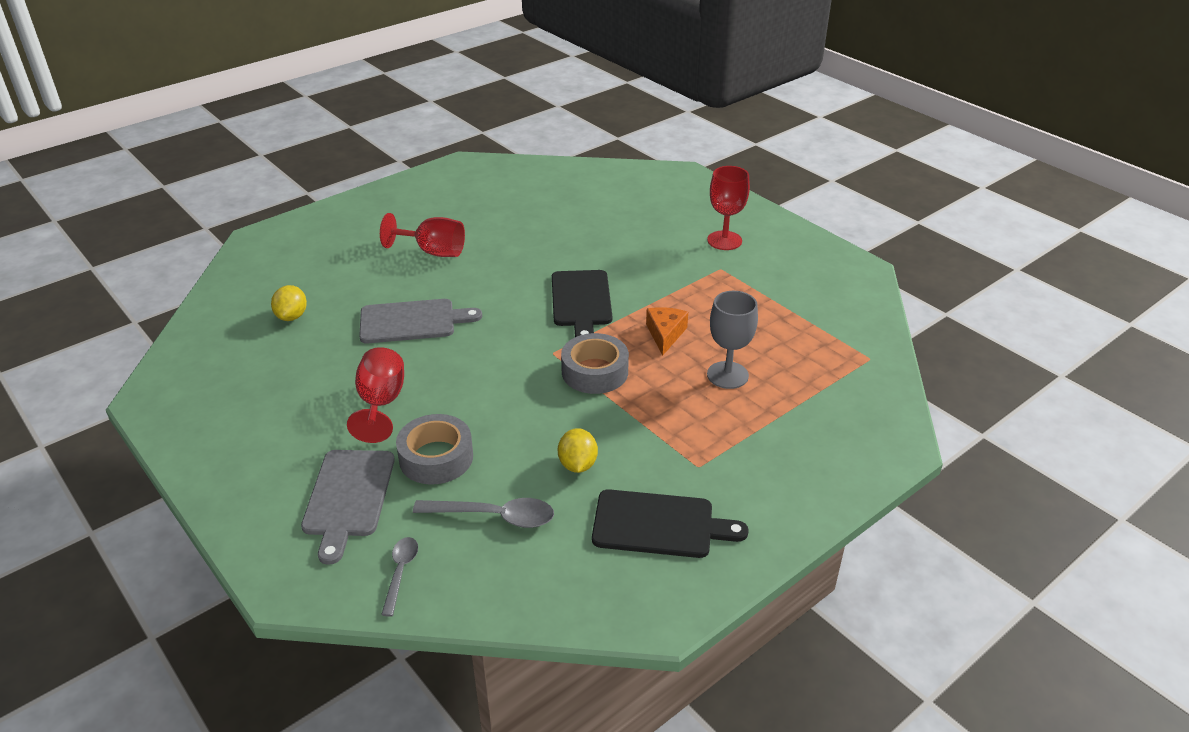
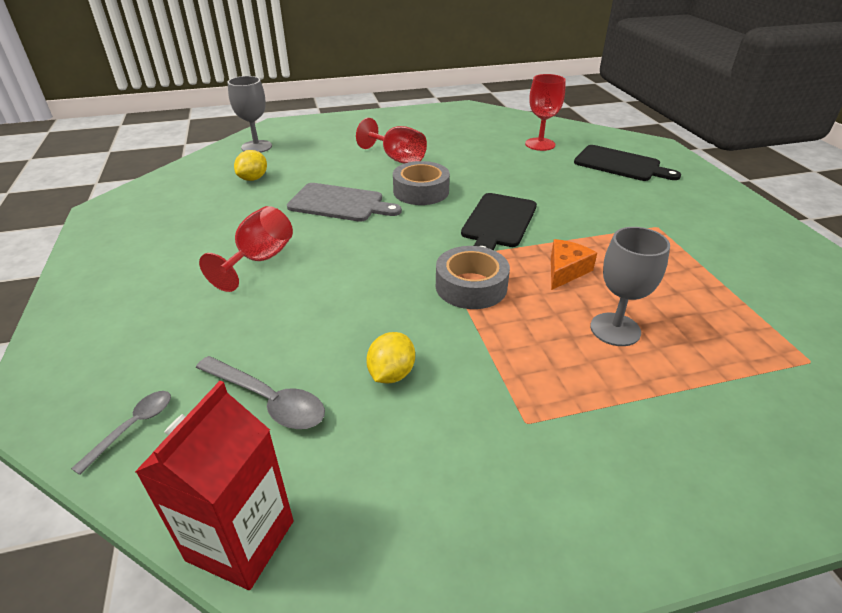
camera: 25 degrees right, 0 degrees up
(258, 274) = (256, 147): none -> grey goblet
(348, 497) = (160, 333): grey cutting board -> none
(436, 458) = (264, 321): grey tape -> grey tape (421, 191)
(551, 607) = (240, 540): none -> red carton
(659, 525) = (436, 480): black cutting board -> black cutting board (620, 164)
(724, 240) = (673, 204): red goblet -> red goblet (540, 144)

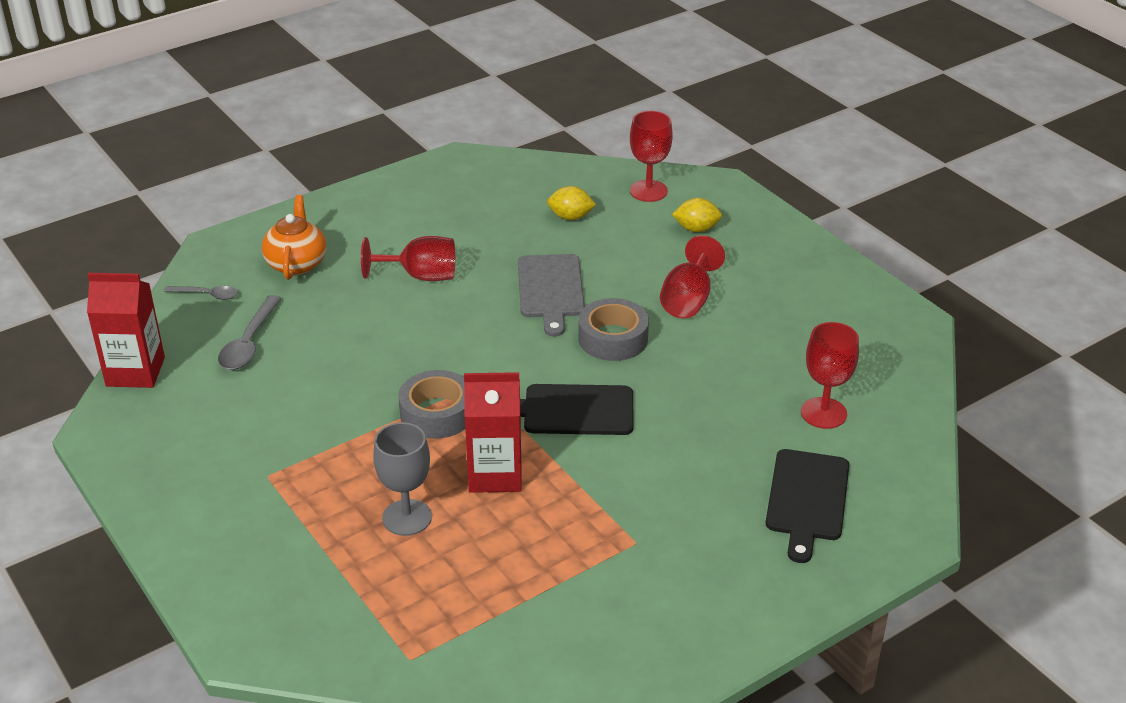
camera: 70 degrees right, 0 degrees up
(152, 336) = (296, 263): none -> orange teapot
(256, 147) = (648, 191): grey goblet -> red goblet
(391, 374) = (297, 394): yellow lemon -> yellow lemon (696, 229)
(565, 271) = (495, 474): orange cheese -> red carton

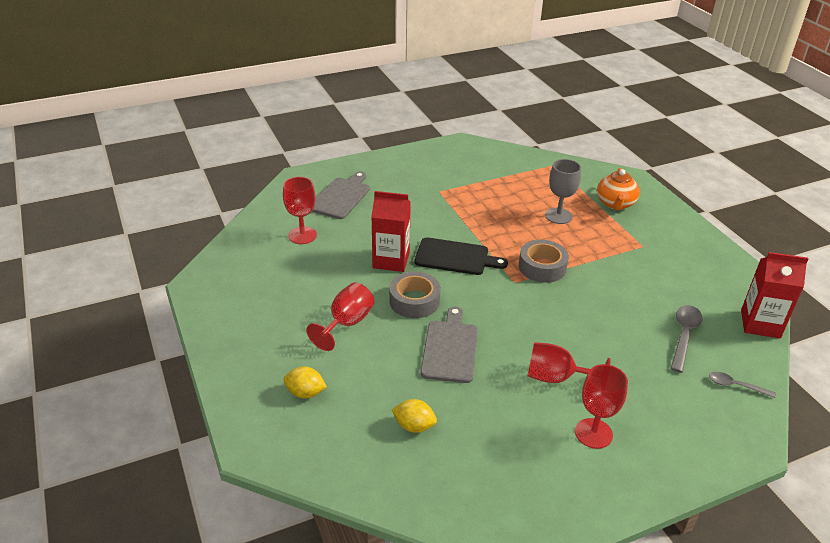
camera: 170 degrees left, 0 degrees up
(296, 263) = (668, 409): orange teapot -> orange teapot (615, 204)
(495, 474) = (508, 229): red carton -> red carton (391, 260)
(648, 191) = (327, 449): red goblet -> red goblet (593, 433)
(807, 499) = (341, 197): black cutting board -> grey cutting board

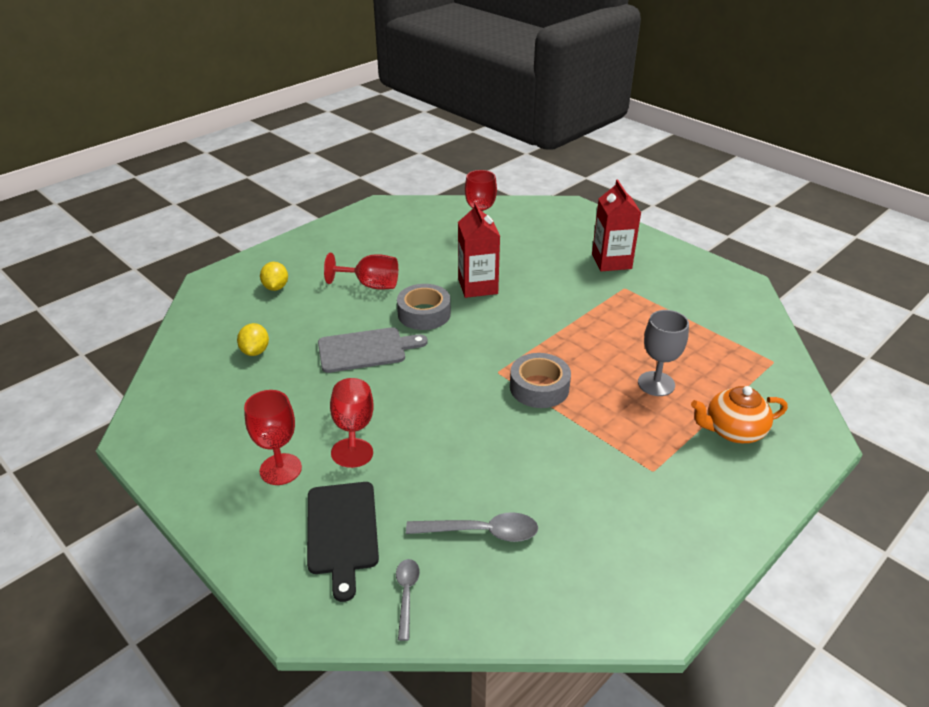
camera: 70 degrees right, 0 degrees up
(341, 197) = (558, 235): grey cutting board -> none
(455, 257) = (511, 323): black cutting board -> black cutting board (342, 531)
(760, 324) = (555, 619): red carton -> red carton (611, 261)

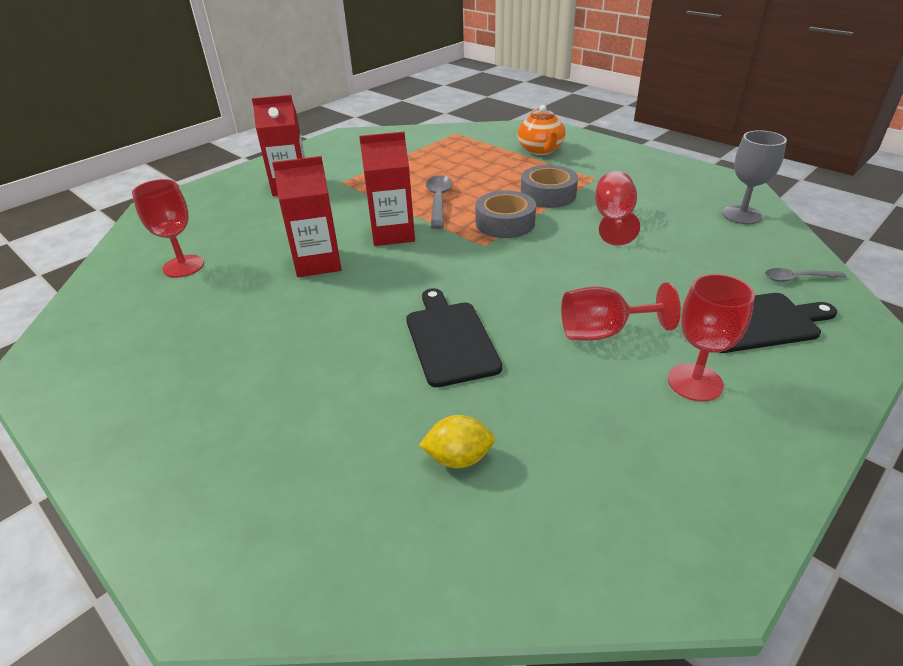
camera: 90 degrees left, 0 degrees up
(276, 287) = (267, 468): yellow lemon -> none
(365, 350) = (450, 339): grey cutting board -> black cutting board
(370, 285) = (291, 352): red goblet -> red goblet (613, 220)
(424, 314) = (372, 298): grey tape -> grey tape (548, 194)
(482, 532) = (704, 246): grey spoon -> grey spoon (438, 201)
(521, 320) = (392, 234): none -> red carton
(656, 384) = (490, 173): grey goblet -> grey goblet (741, 215)

